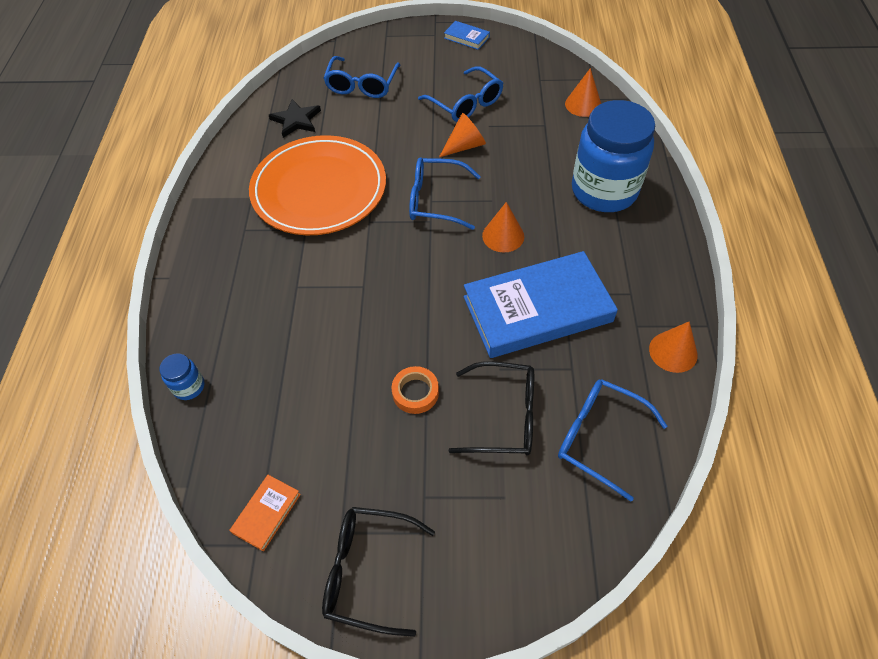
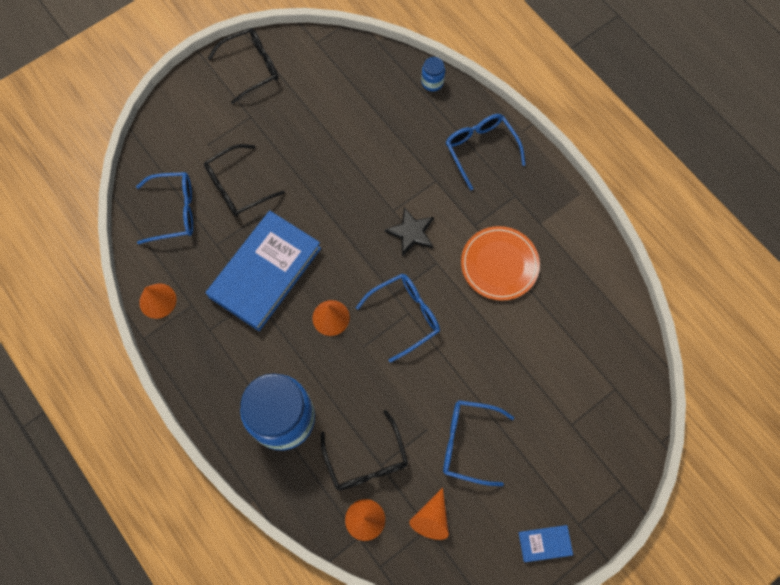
camera: 140 degrees right, 15 degrees up
(266, 513) = (324, 57): orange book -> none
(296, 120) = (588, 318): black star -> black star (411, 232)
(319, 189) = (499, 264): orange plate -> orange plate, size x0.63
(362, 85) = (577, 399): blue glasses -> blue glasses (480, 149)
(415, 392) = (300, 166): orange tape -> none
(465, 146) = (428, 389): orange cone -> orange cone (431, 518)
(553, 133) = (366, 460): none -> black glasses

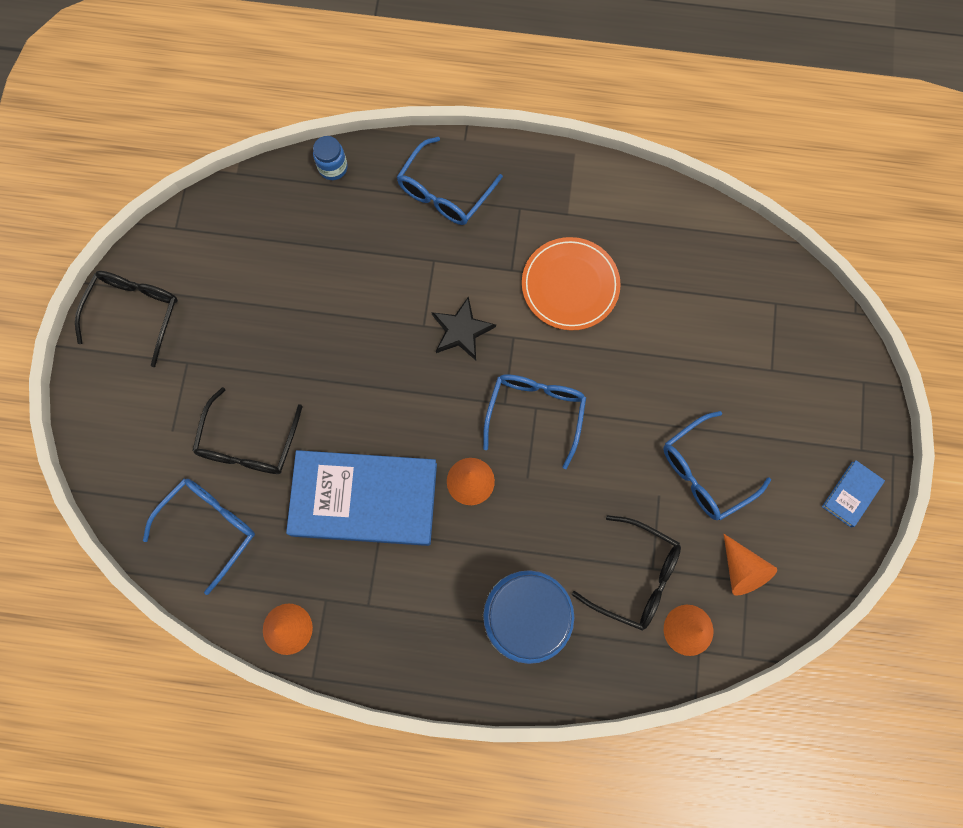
camera: 45 degrees left, 5 degrees up
(265, 272) = (364, 499): blue book -> blue book turned 75 degrees counterclockwise
(480, 149) = (444, 192): blue glasses -> blue glasses turned 75 degrees counterclockwise

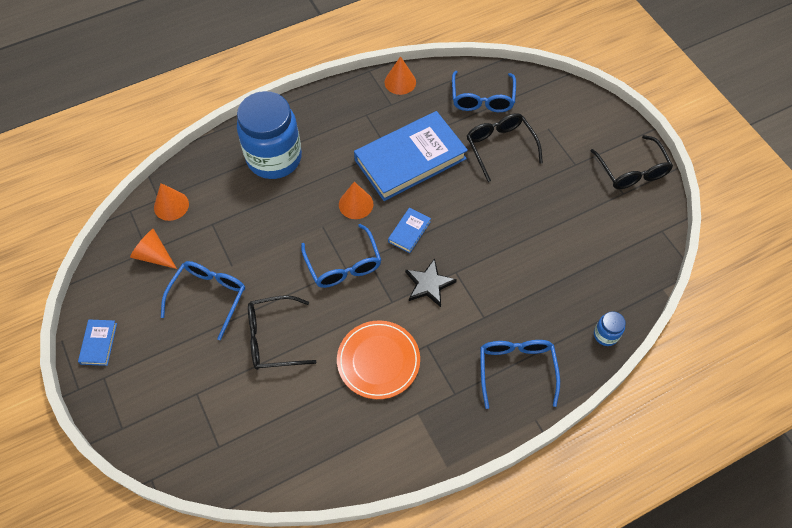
camera: 145 degrees right, 15 degrees down
(436, 405) = (409, 231): none -> blue book
(636, 577) = (219, 214): black glasses -> black glasses (273, 338)

